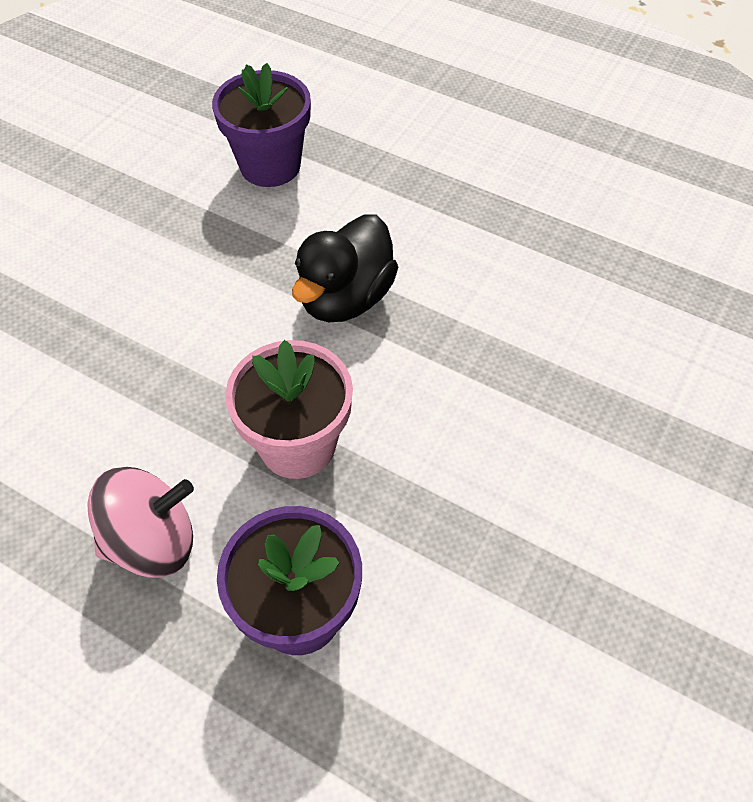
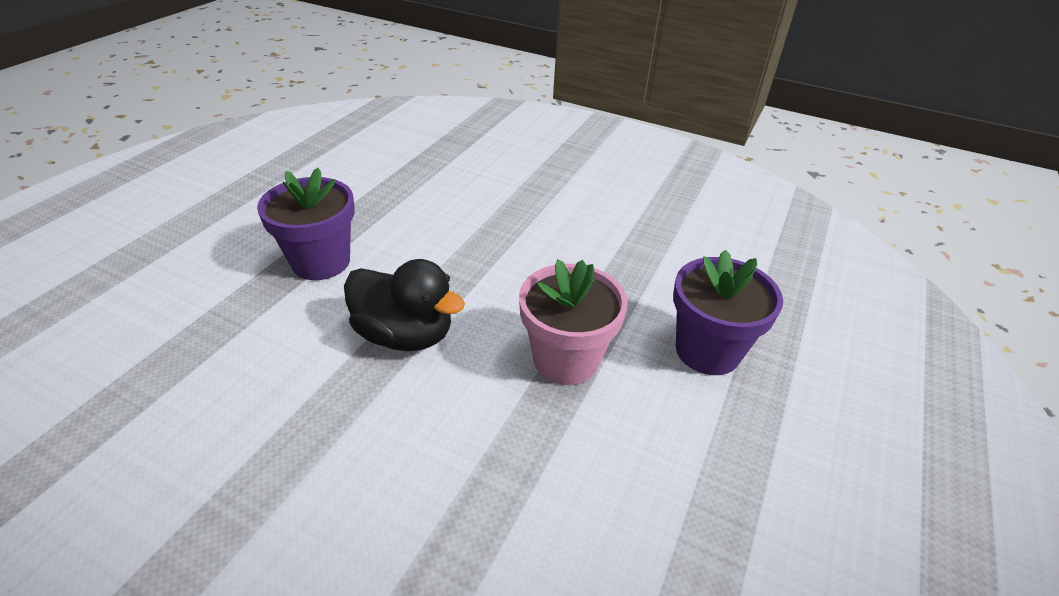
camera: 95 degrees left, 15 degrees down
(152, 541) = (679, 453): pink spinning top -> none
(270, 166) = (188, 406): purple flower pot -> purple flower pot (321, 262)

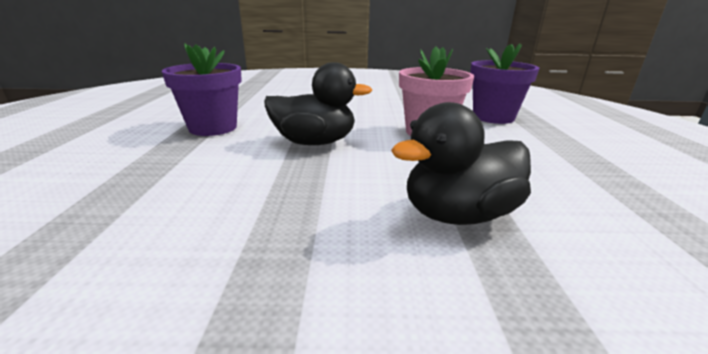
camera: 25 degrees left, 15 degrees down
(435, 537) = (458, 214): none -> black duck

